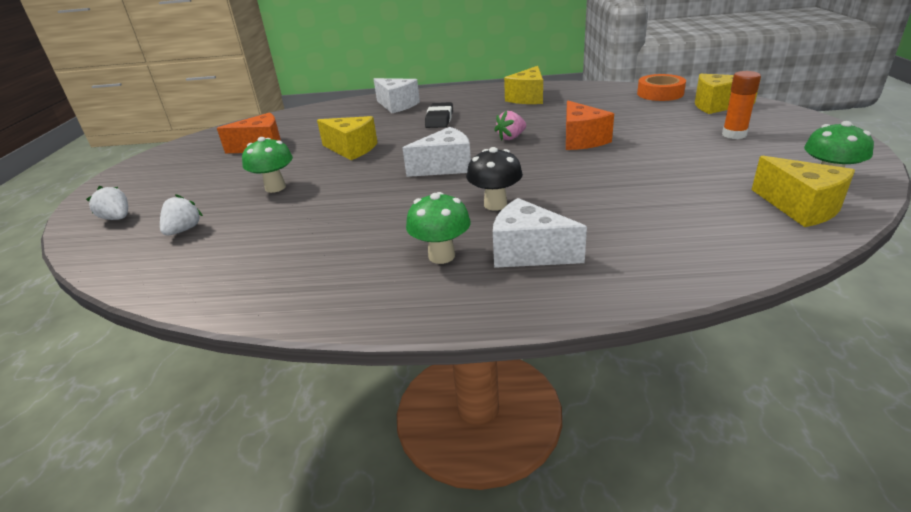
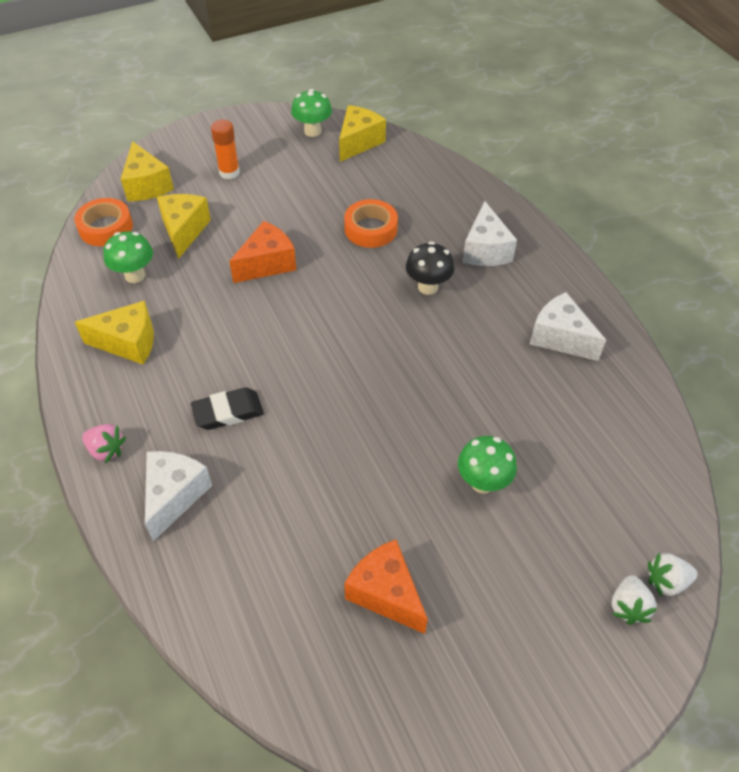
camera: 120 degrees left, 20 degrees up
(184, 230) = (600, 506): white strawberry -> white strawberry (666, 581)
(351, 149) = (355, 464): yellow cheese -> yellow cheese (184, 231)
(441, 256) = (517, 292): green mushroom -> green mushroom (135, 275)
(445, 167) = (370, 348): white cheese -> white cheese (560, 338)
(511, 137) = (275, 319): pink strawberry -> pink strawberry (106, 450)
(608, 189) = (370, 229): none -> orange tape

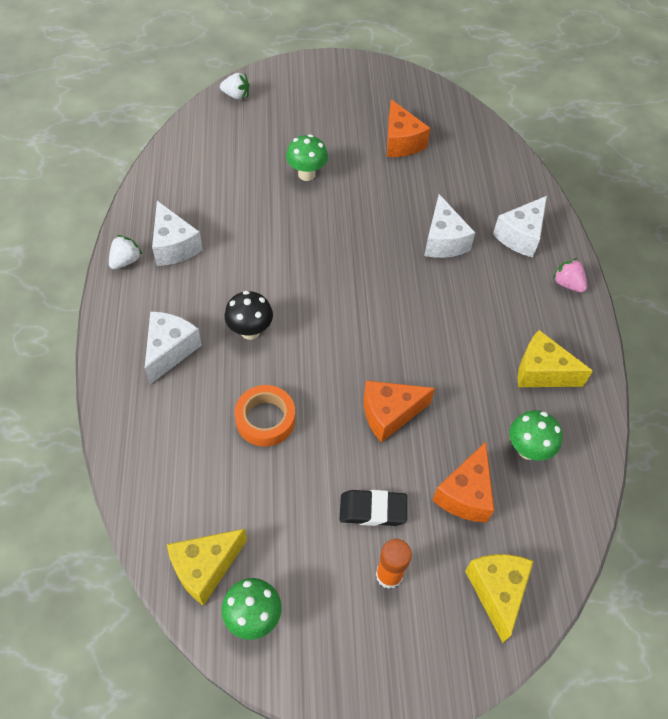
camera: 160 degrees left, 5 degrees up
(106, 227) = (554, 534): orange tape -> none
(184, 231) = (465, 494): yellow cheese -> orange cheese
(228, 412) = (468, 280): black eraser -> black eraser (372, 510)
(272, 452) = (443, 241): none -> white cheese
(628, 606) = (267, 93): white strawberry -> white strawberry (126, 261)

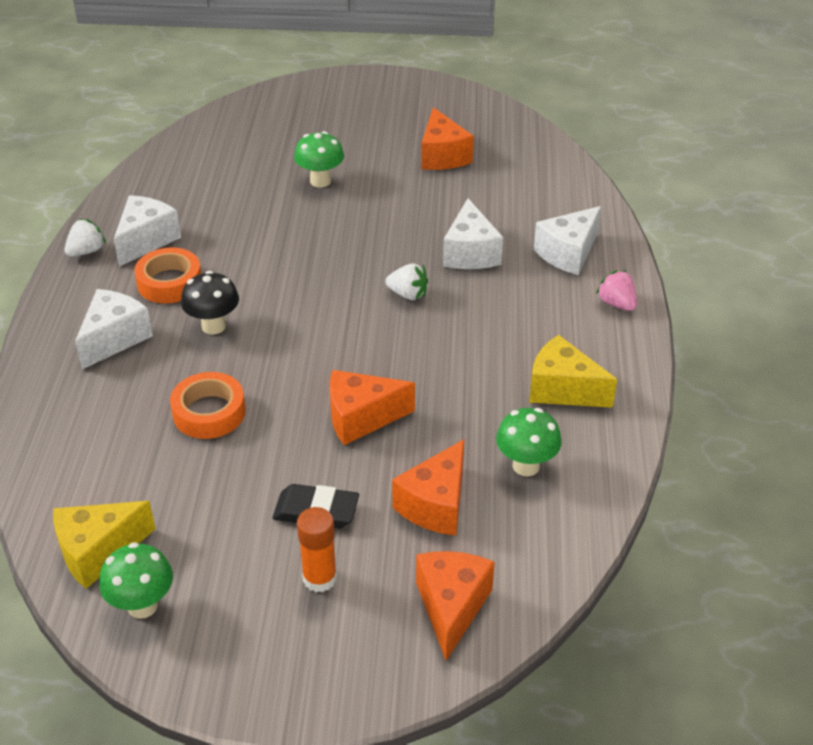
camera: 10 degrees right, 15 degrees down
(174, 246) = (146, 240): white cheese -> white cheese turned 135 degrees counterclockwise
(203, 288) = (169, 282): none -> orange tape
(236, 95) = (257, 104): white strawberry -> white strawberry (408, 294)
(497, 592) = (451, 607): yellow cheese -> orange cheese

